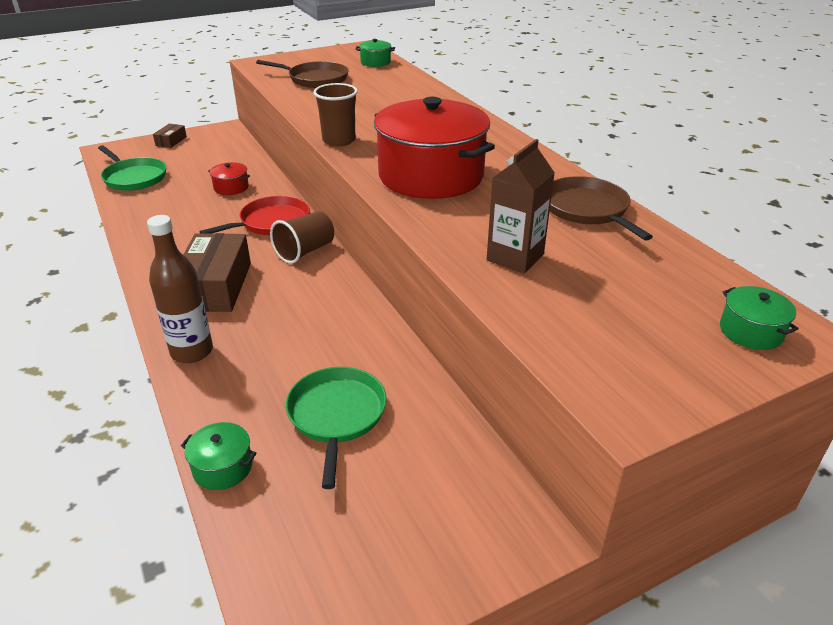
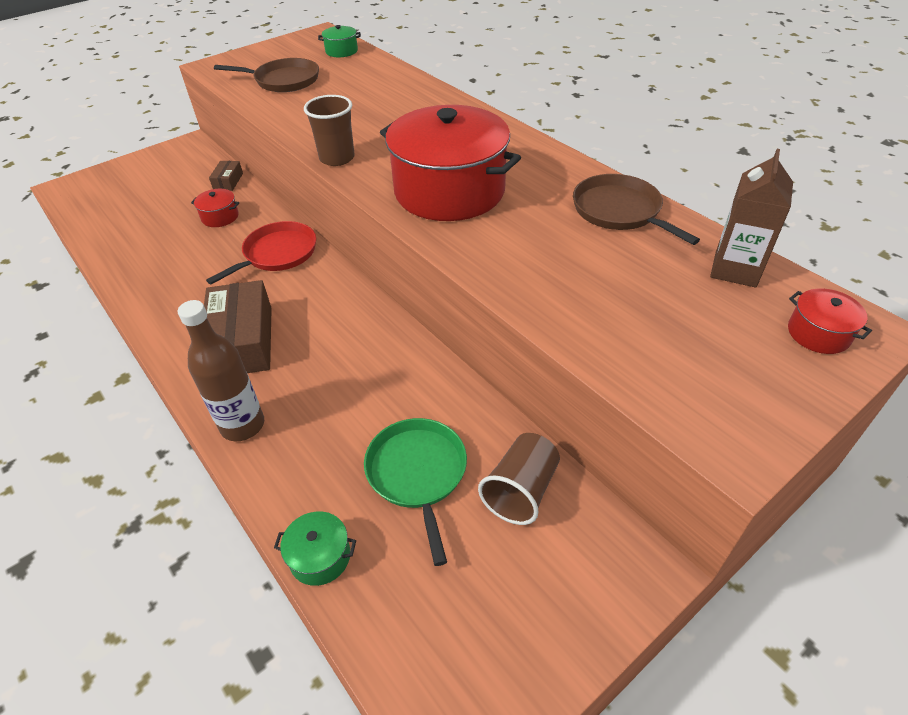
camera: 10 degrees left, 10 degrees up
(133, 177) = (107, 219): green pan -> none
(171, 141) = (134, 167): brown box -> brown box (228, 181)
(305, 251) = (324, 284): brown cup -> brown cup (521, 490)
(515, 257) = (568, 281): brown carton -> brown carton (735, 269)
(751, 331) = (818, 333): green pot -> red pot

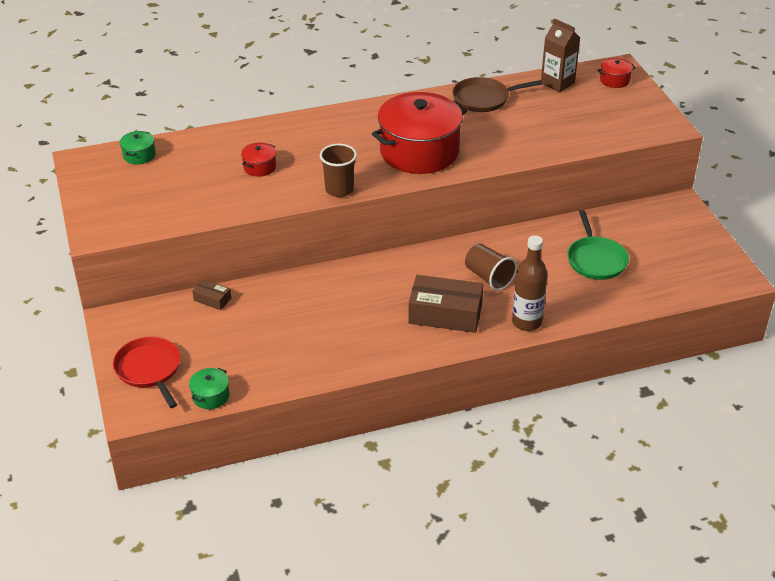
camera: 70 degrees left, 5 degrees down
(220, 217) = (270, 310): red pot -> red pot (259, 167)
(277, 254) = (349, 284): red pan -> red pan (149, 369)
(284, 80) = (174, 196): brown pan -> none
(320, 557) = (635, 304): green pot -> green pot (210, 396)
(418, 473) = (595, 260): green pan -> green pan turned 105 degrees counterclockwise
(521, 490) = (622, 227): brown cup -> brown cup (488, 277)

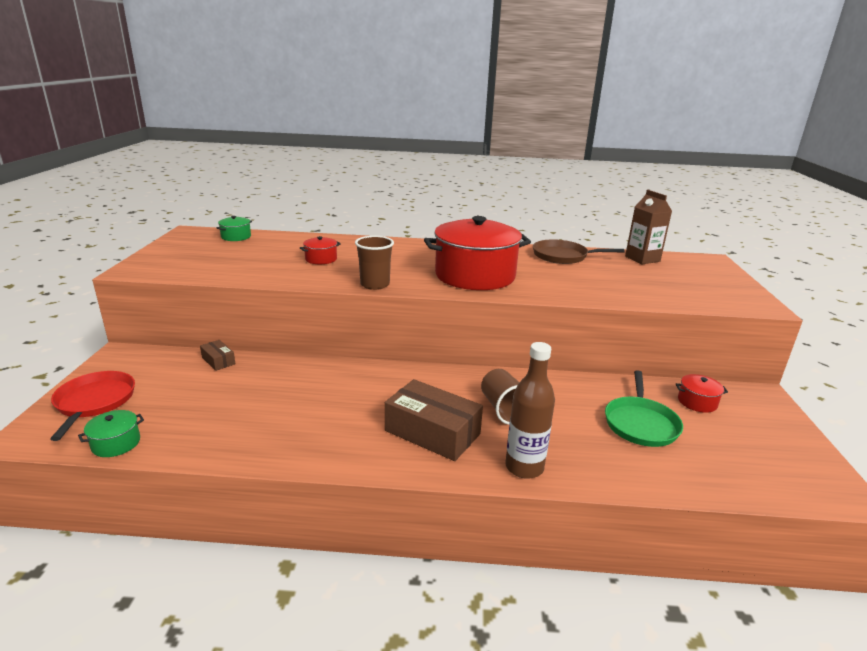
camera: 20 degrees right, 15 degrees down
(614, 80) = (704, 266): red pot -> red pot (697, 402)

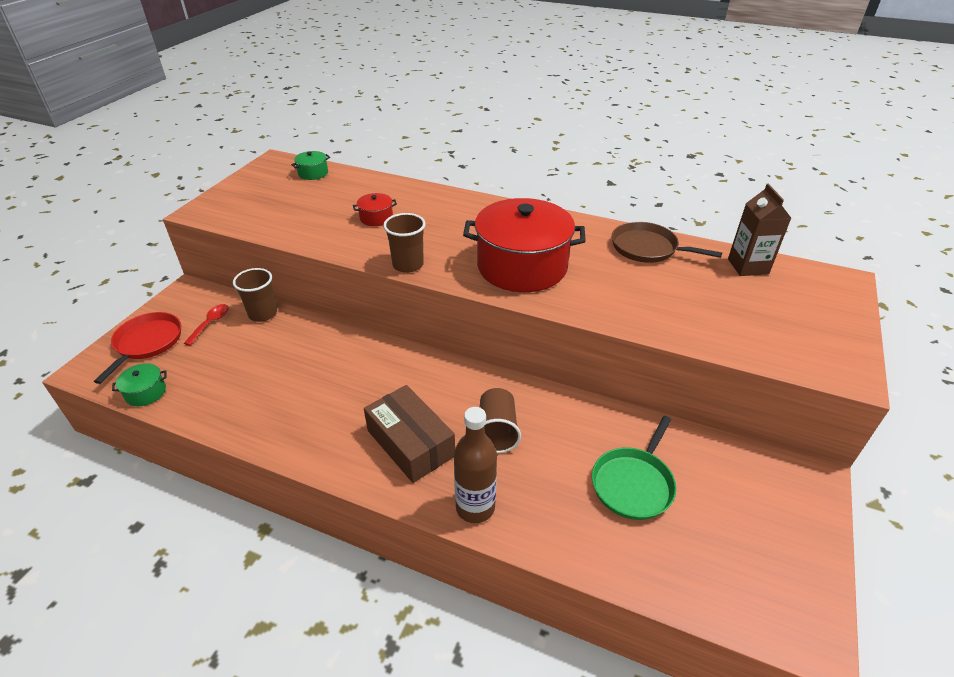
camera: 20 degrees right, 15 degrees up
(163, 376) = (210, 323): none -> red spoon
(218, 361) = (263, 314): brown box -> brown cup
(697, 402) = (721, 470): red pot -> none

